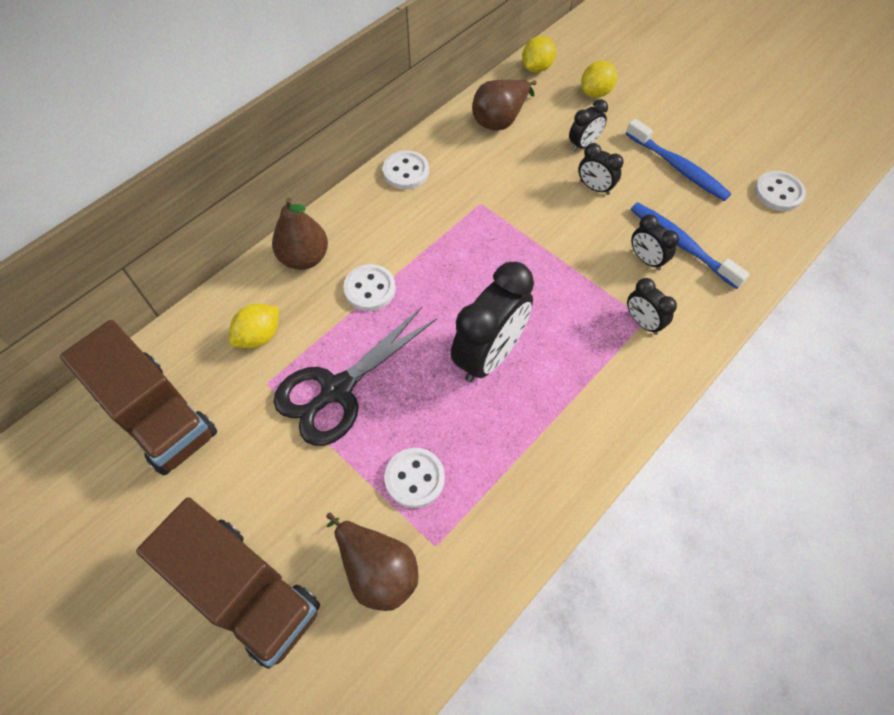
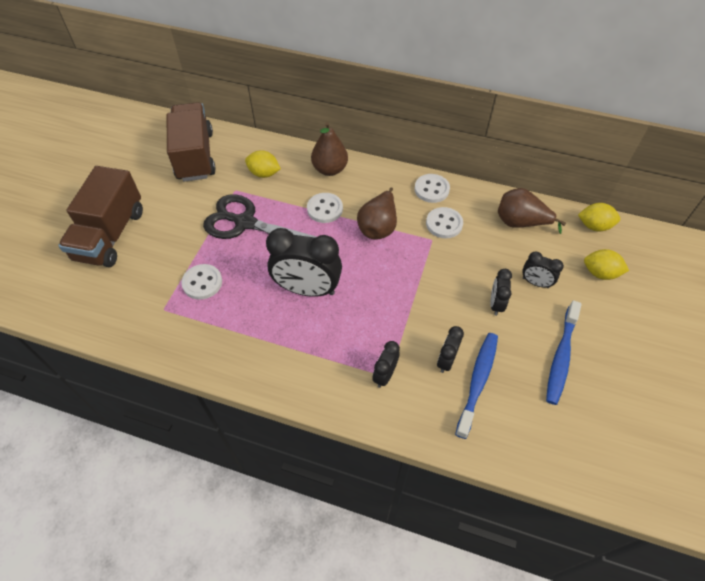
camera: 65 degrees right, 5 degrees down
(158, 416) = (195, 156): brown truck -> brown truck turned 150 degrees clockwise
(377, 570) = (139, 287): brown pear -> brown pear (378, 226)
(778, 193) = (591, 447): white button -> white button (444, 224)

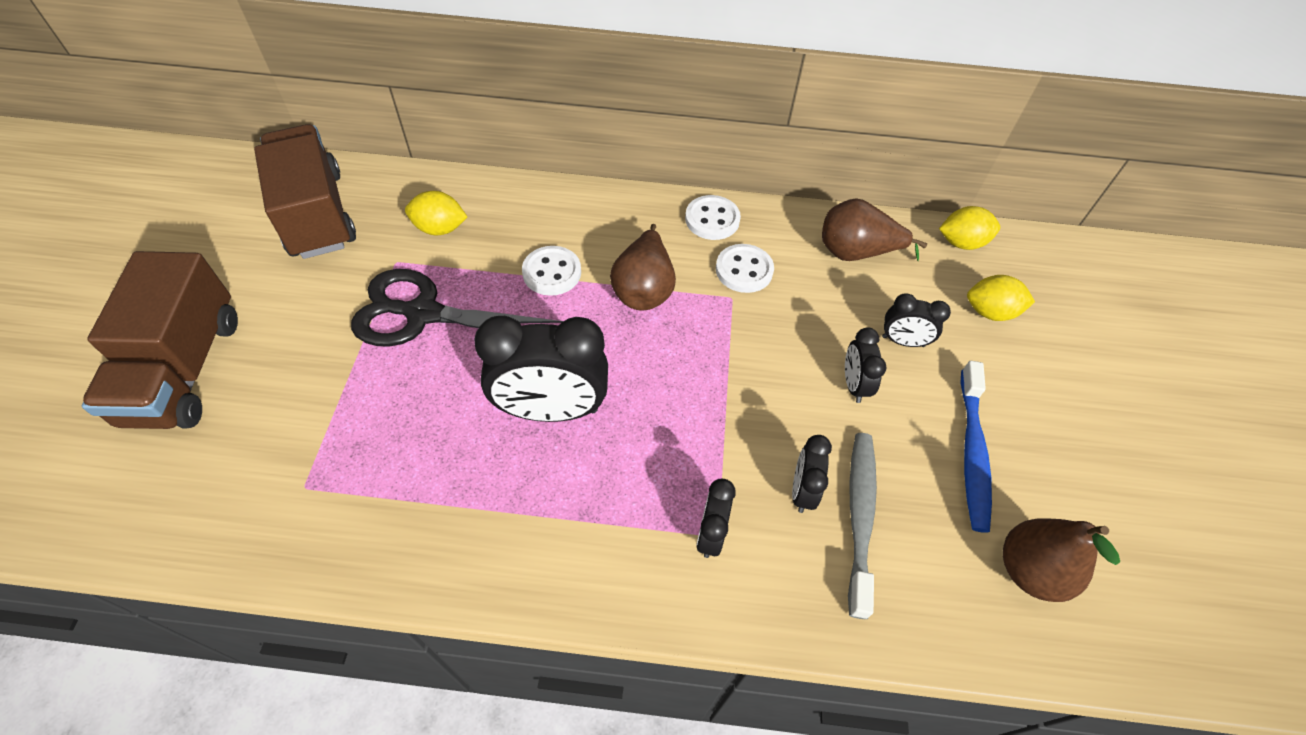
camera: 15 degrees left, 0 degrees up
(202, 283) = (367, 428): white button -> none
(330, 169) = (546, 208): brown pear -> brown pear (1029, 570)
(478, 381) = (859, 516): blue toothbrush -> grey toothbrush

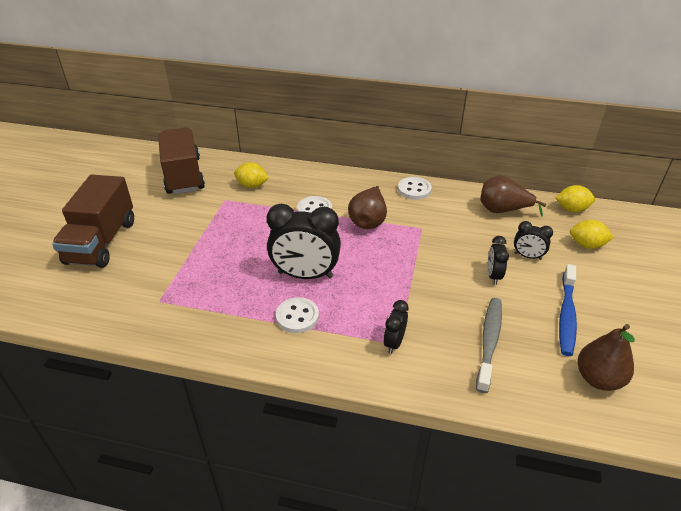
camera: 10 degrees right, 15 degrees down
(423, 313) = (237, 225): black scissors -> none
(744, 270) = (431, 215): white button -> white button (297, 316)
(802, 491) = (454, 326): black clock -> none

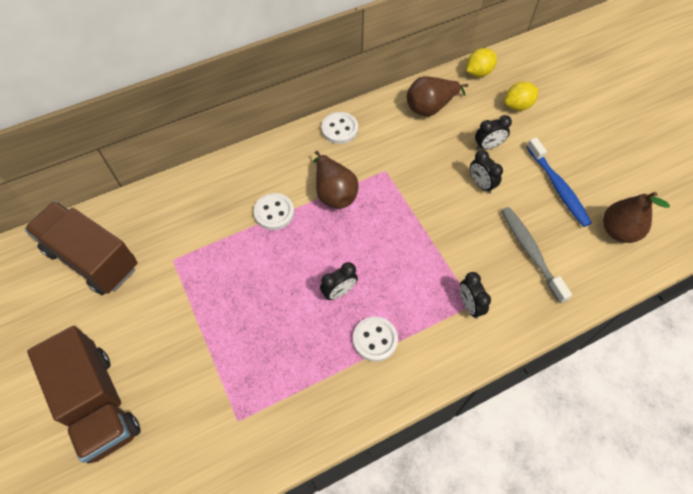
camera: 40 degrees left, 20 degrees up
(252, 185) = (182, 223): yellow lemon -> none
(305, 275) = (339, 292): black clock -> black clock, size x0.50

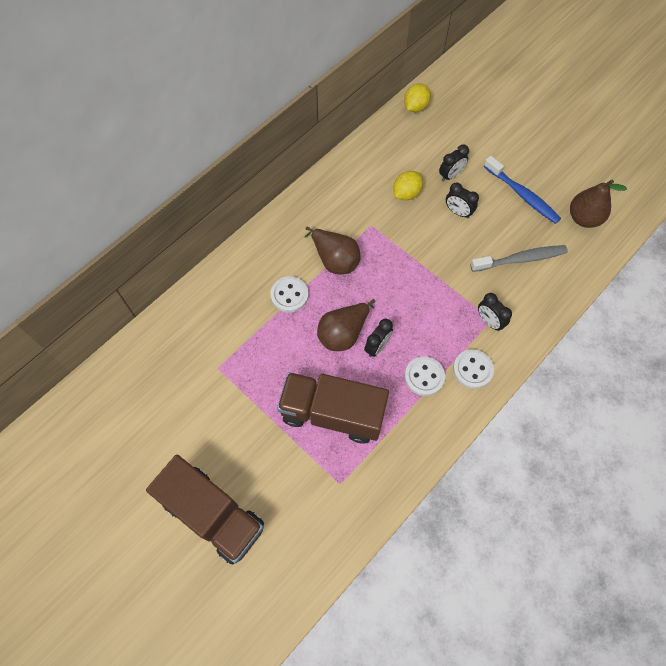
camera: 20 degrees left, 5 degrees up
(92, 259) = (142, 392): brown truck -> brown truck (332, 413)
(339, 129) = (314, 198): white button -> white button (472, 369)
(430, 107) = (386, 153): brown pear -> brown pear (343, 333)
(518, 105) = (461, 129): yellow lemon -> yellow lemon (406, 193)
(530, 252) = (521, 259): grey toothbrush -> grey toothbrush turned 120 degrees clockwise

